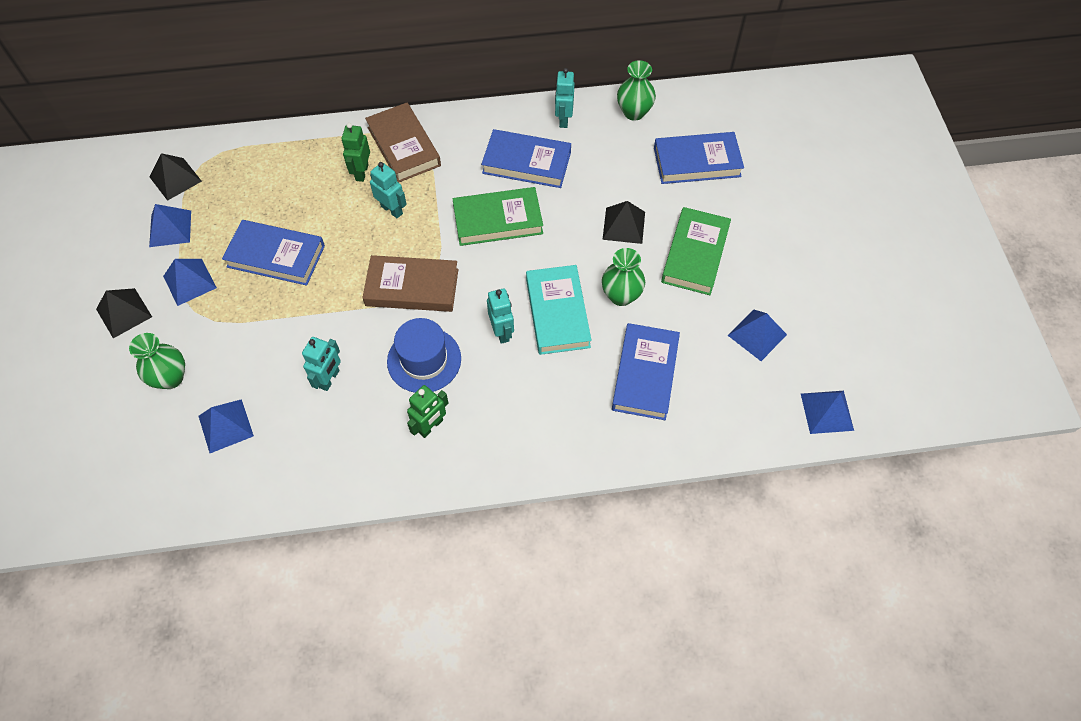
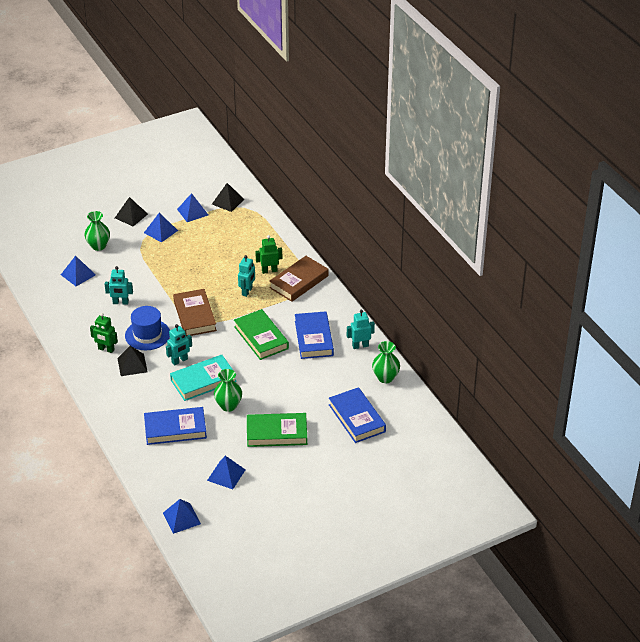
camera: 70 degrees right, 20 degrees down
(276, 256) = (192, 257): blue book -> none
(623, 225) = (284, 394): black pyramid -> black pyramid (132, 365)

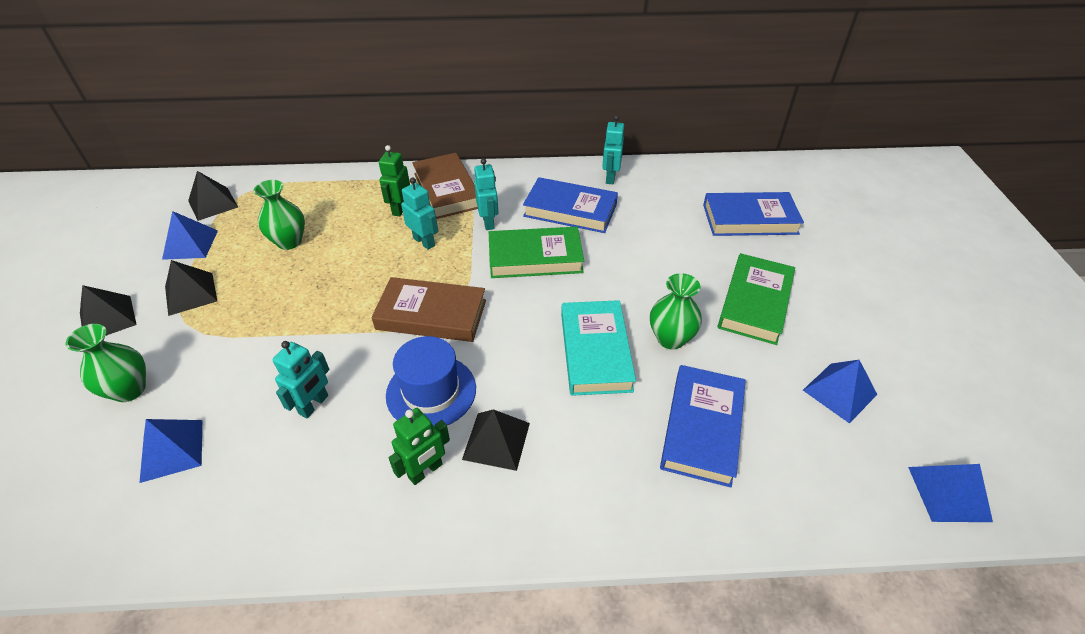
camera: 65 degrees left, 5 degrees up
(161, 231) = (191, 293): blue pyramid -> black pyramid
(179, 361) = (528, 367): turquoise robot -> turquoise robot (488, 222)
(385, 378) = (681, 176): green vase -> green vase (289, 241)

